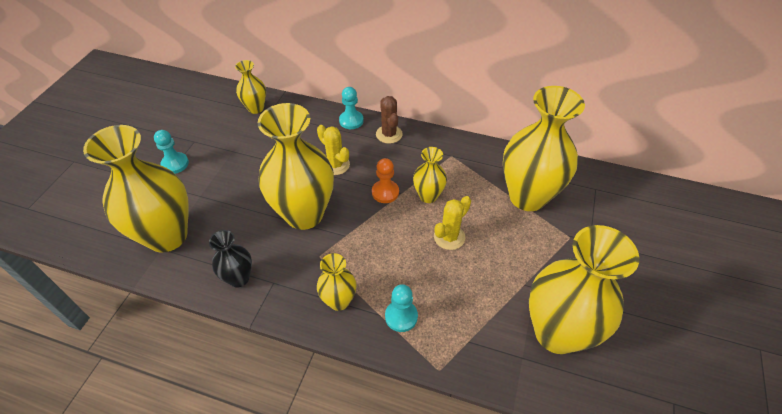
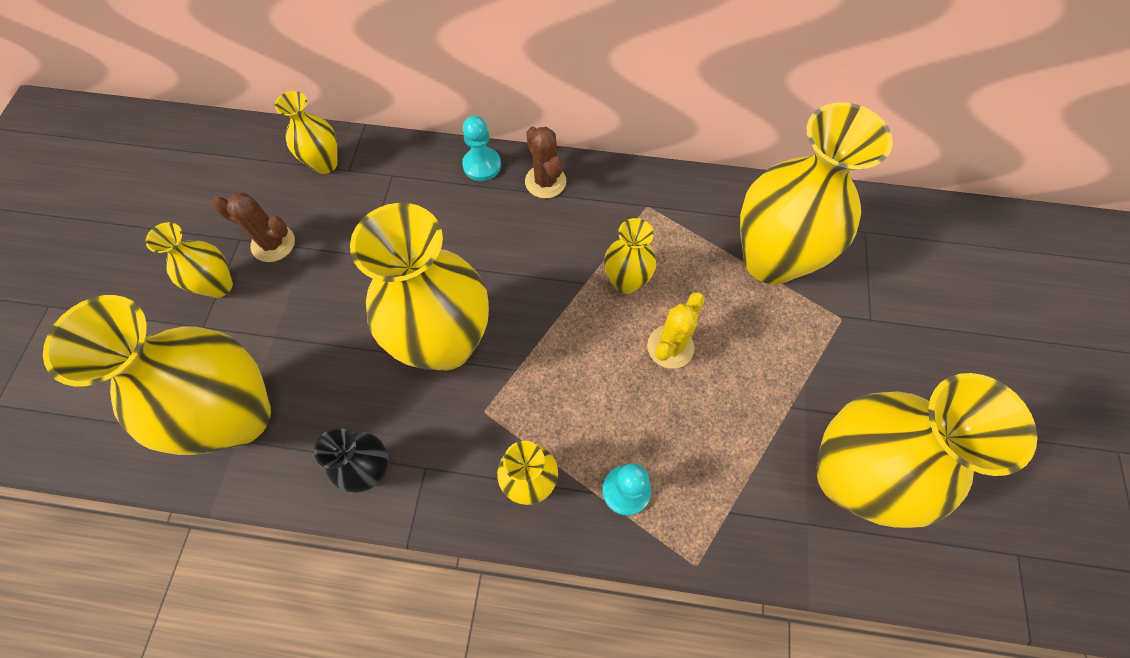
camera: 10 degrees left, 15 degrees up
(175, 164) = (219, 285): turquoise pawn -> yellow vase
(213, 146) = (273, 243): none -> brown cactus
(335, 165) = (475, 248): yellow cactus -> none
(385, 192) = (560, 285): orange pawn -> none

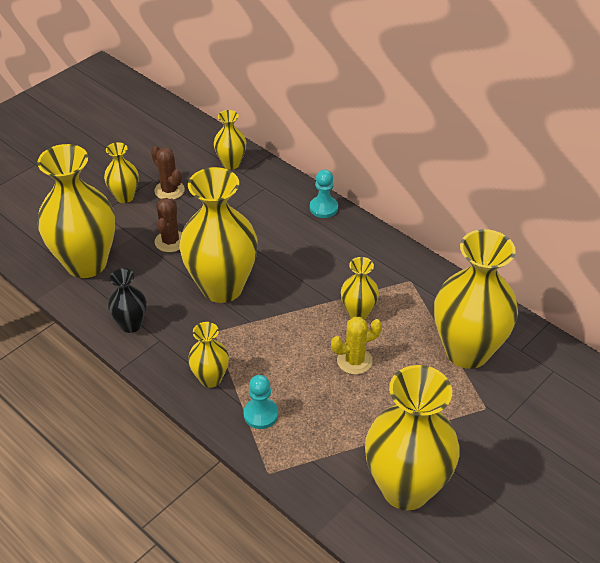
camera: 35 degrees right, 20 degrees down
(545, 181) = (356, 235): brown cactus -> brown cactus (170, 241)

